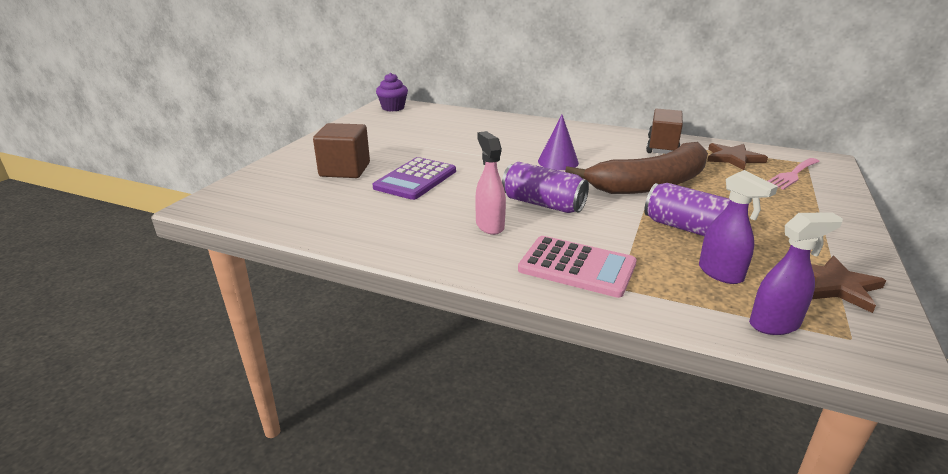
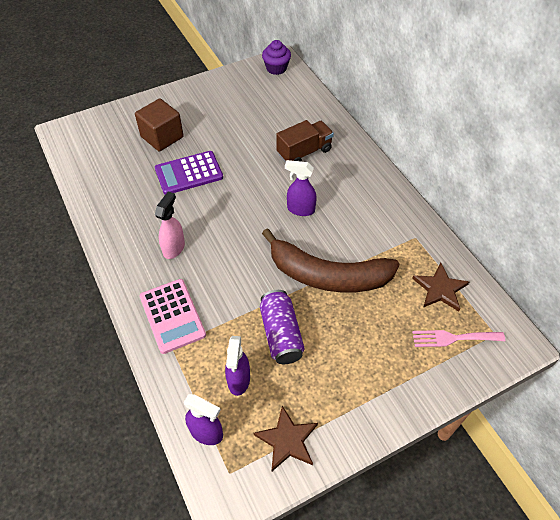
camera: 40 degrees right, 25 degrees up
(543, 204) = (229, 248): purple can -> none
(558, 162) = (300, 209): purple cone -> purple spray bottle
(662, 147) = (406, 239): brown truck -> brown truck (304, 152)

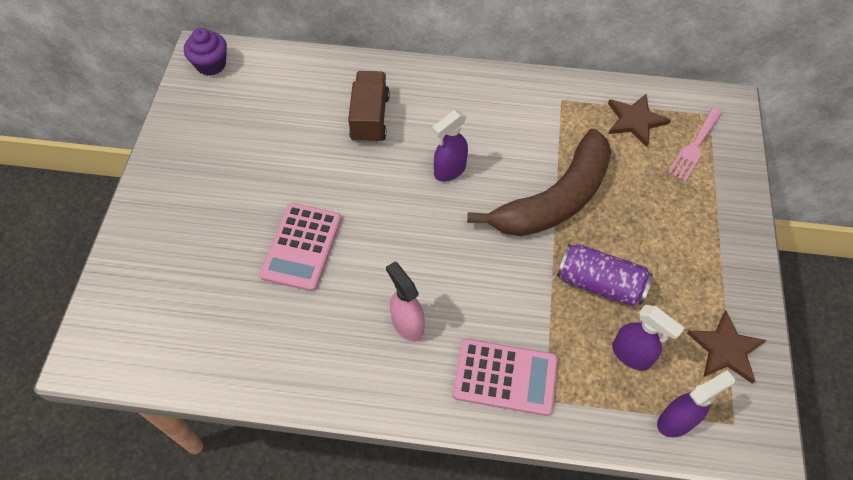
camera: 55 degrees left, 5 degrees up
(162, 137) = (212, 243): brown cube -> none
(189, 173) = (302, 247): purple calculator -> pink calculator

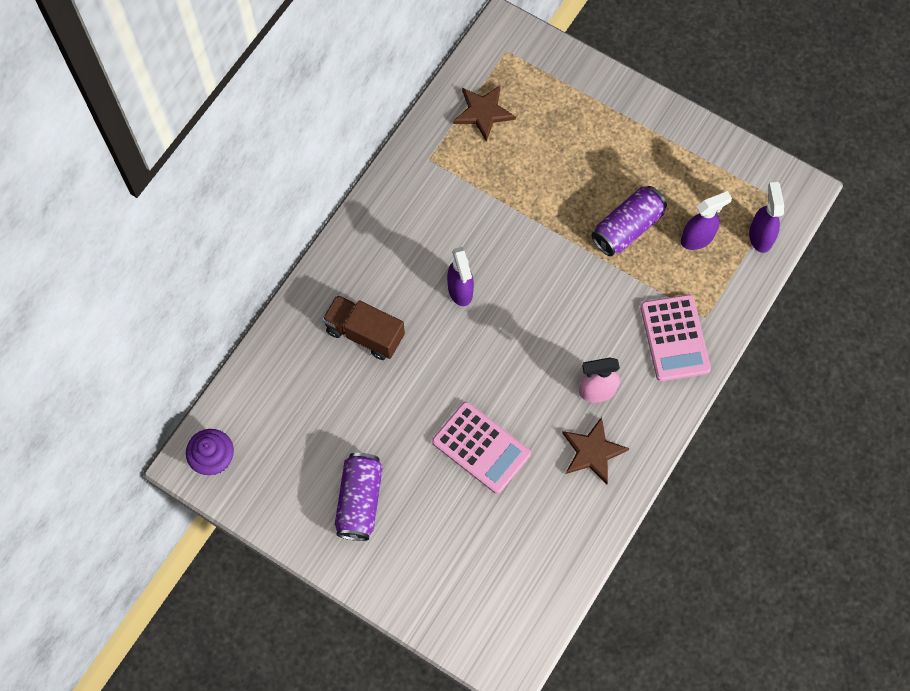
camera: 65 degrees left, 10 degrees up
(212, 174) = (360, 501): none -> purple can
(505, 377) = (675, 338): pink calculator -> pink calculator turned 135 degrees clockwise
(554, 199) = (532, 220): brown banana -> none
(695, 146) = (534, 82): pink fork -> none
(725, 349) = (721, 171): brown star -> brown star (592, 452)

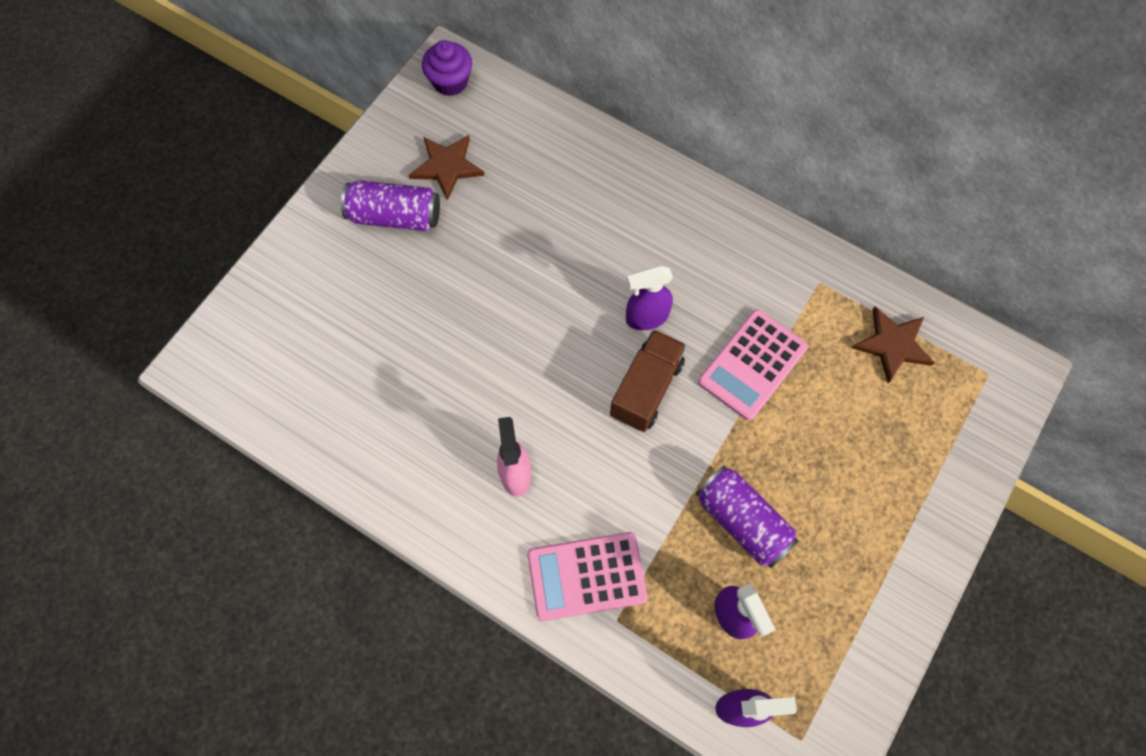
camera: 90 degrees right, 0 degrees up
(365, 333) = (590, 217): brown truck -> brown truck (646, 388)
(481, 447) = (449, 340): pink calculator -> pink calculator (752, 365)
(592, 452) = (437, 466): brown star -> brown star (447, 166)

